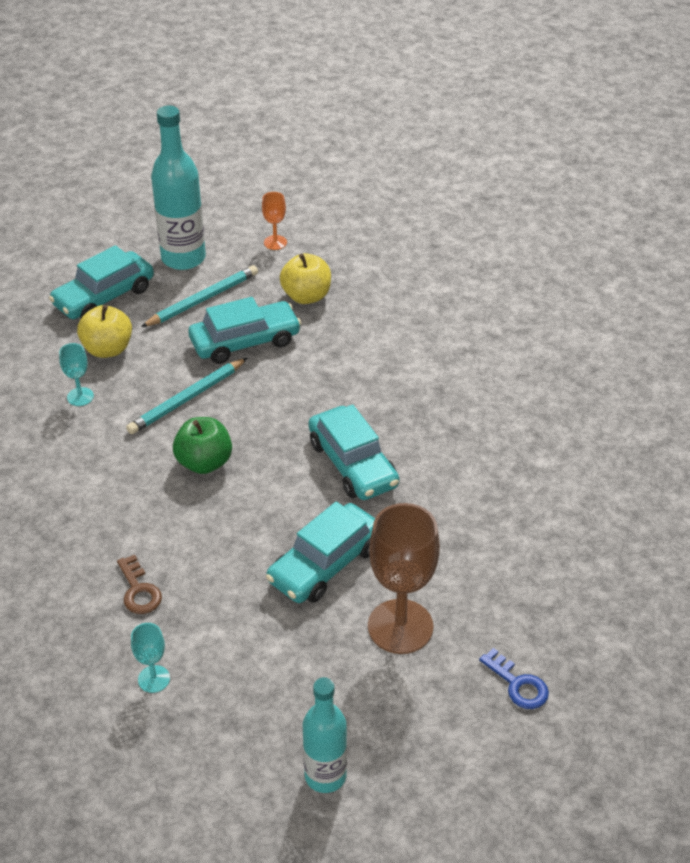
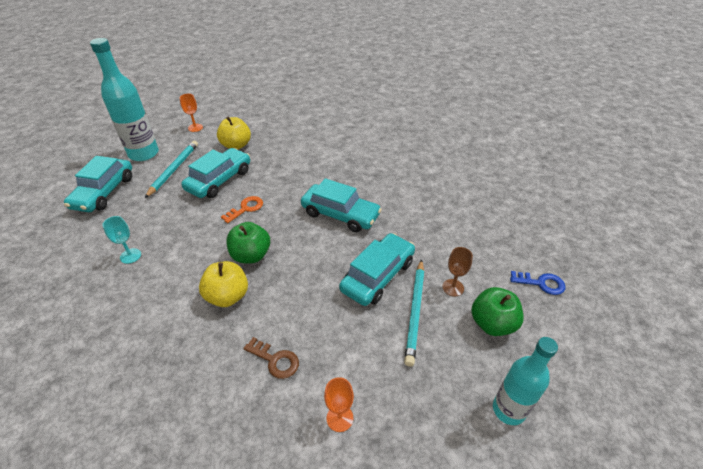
camera: 35 degrees left, 0 degrees up
(107, 349) = (129, 220): yellow apple -> yellow apple (227, 296)
(154, 679) = (339, 418): turquoise goblet -> orange goblet
(187, 399) = (208, 225): turquoise pencil -> turquoise pencil (415, 312)
(245, 398) = (245, 208): none -> orange key
(325, 564) = (378, 276): turquoise car -> turquoise car turned 150 degrees counterclockwise
(400, 626) = (453, 287): brown goblet -> brown goblet, size x0.47
(403, 690) = (492, 323): none -> green apple

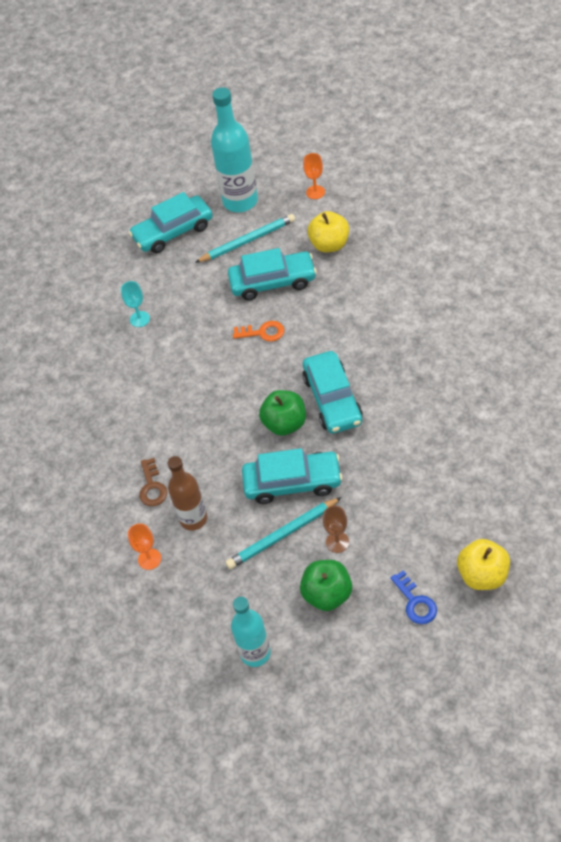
camera: 55 degrees right, 10 degrees up
(227, 296) = (170, 410): yellow apple -> yellow apple (482, 575)
(251, 255) = (220, 386): green apple -> green apple (285, 424)
(338, 355) = (193, 519): none -> brown bottle

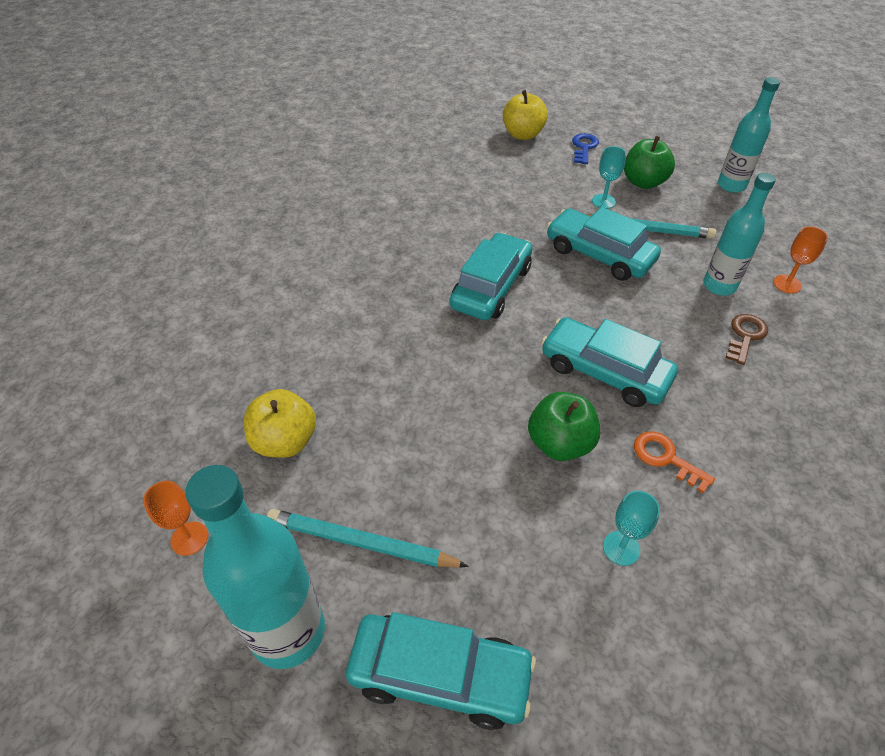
camera: 145 degrees left, 5 degrees down
(193, 519) = (719, 286): brown bottle -> turquoise bottle
(262, 332) = (484, 398): orange key -> orange key (666, 458)
(273, 282) = (403, 450): turquoise car -> turquoise car (604, 371)
(285, 424) = (558, 299): green apple -> green apple (560, 443)
(337, 542) = (603, 201): brown goblet -> turquoise goblet

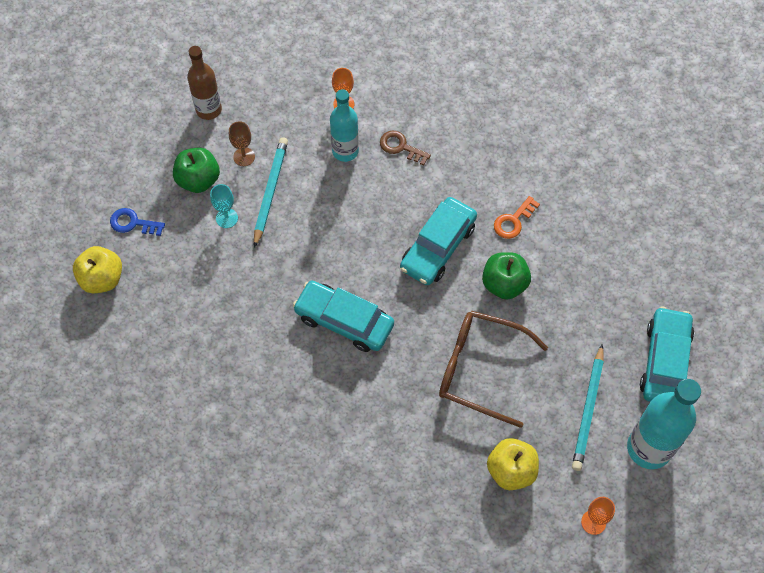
camera: 90 degrees left, 15 degrees up
(430, 411) = (479, 369): none -> brown glasses
(599, 254) = (303, 232): turquoise car -> none
(621, 548) = (580, 258): turquoise goblet -> none
(682, 210) = (244, 157): none -> brown goblet
(731, 185) = (209, 110): turquoise bottle -> brown bottle

